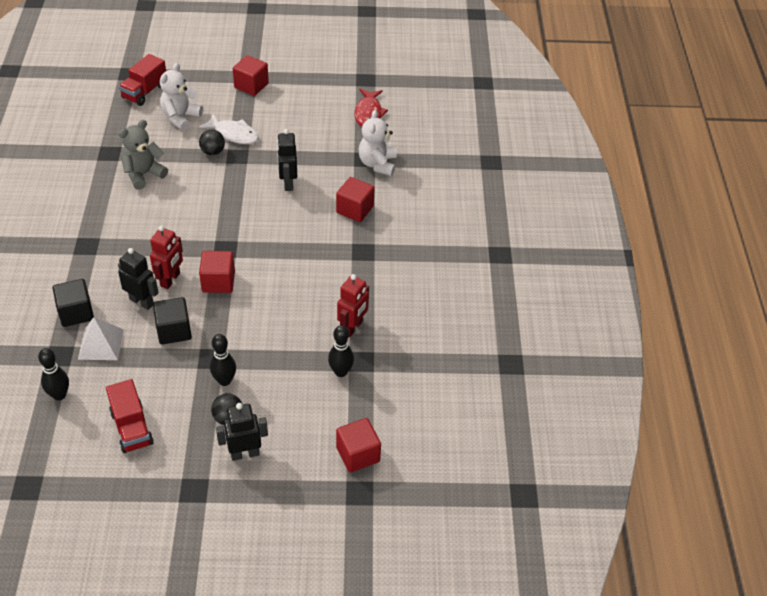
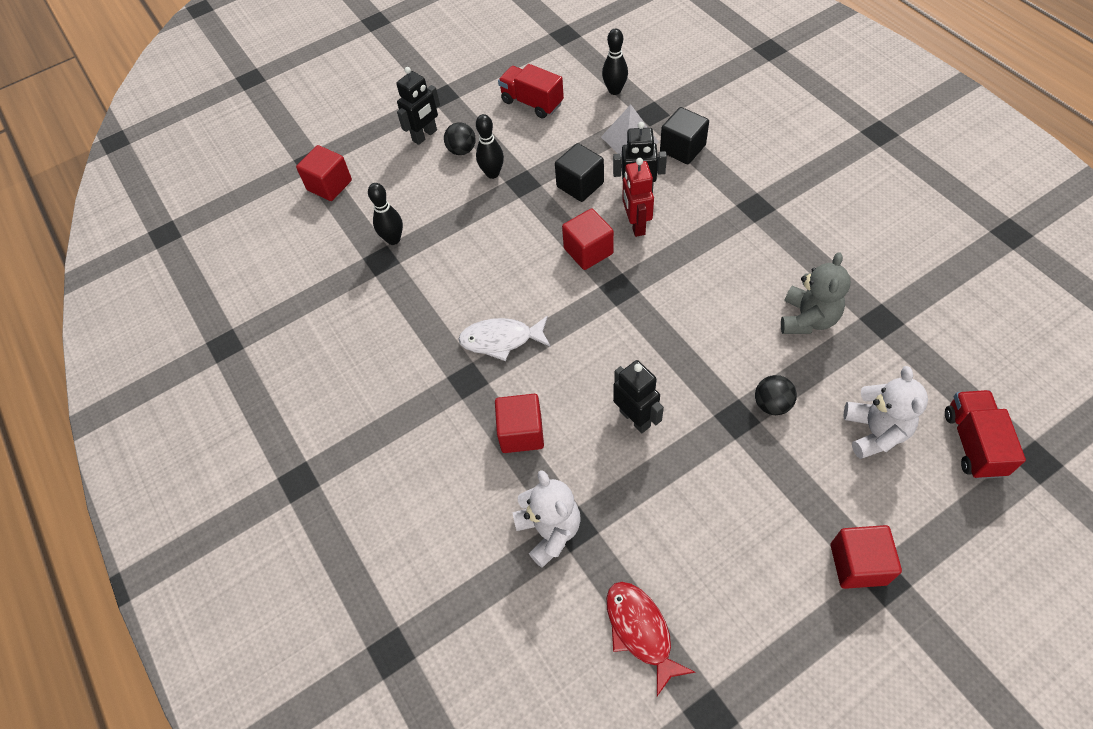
camera: 155 degrees right, 10 degrees up
(234, 134) = (779, 451): white fish -> white fish (501, 340)
(352, 327) = (413, 286): red robot -> none

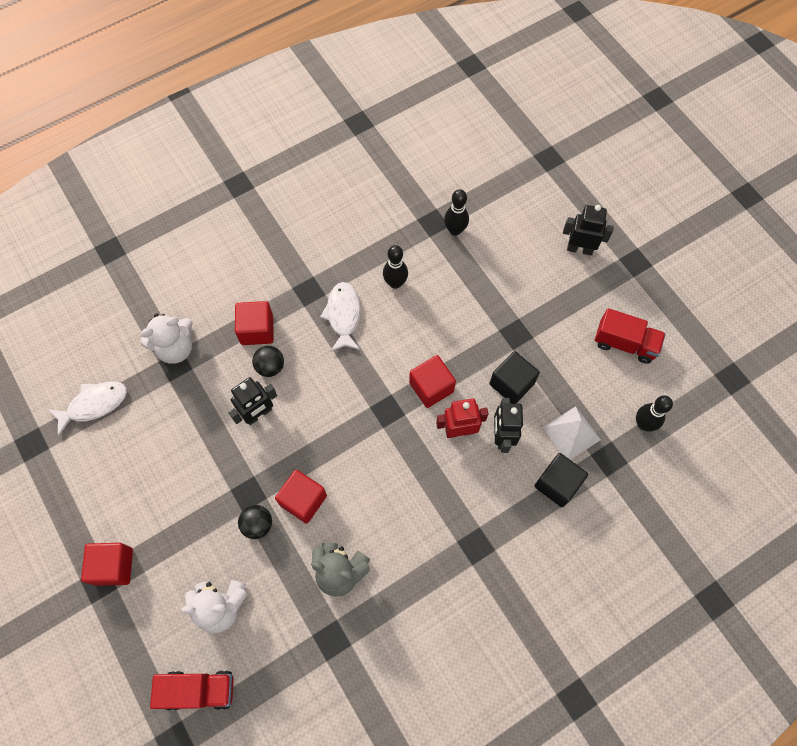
camera: 85 degrees right, 10 degrees up
(329, 185) = (519, 176): red cube -> red cube (303, 500)
(425, 136) = (579, 249): black robot -> black robot turned 150 degrees clockwise
(462, 150) = (560, 281): black ball -> black ball (270, 366)
(492, 173) = (529, 307): black bowling pin -> black bowling pin (395, 283)
(532, 102) = (625, 343): red truck -> red truck turned 75 degrees clockwise
(640, 631) = (94, 405): red fish -> white fish

